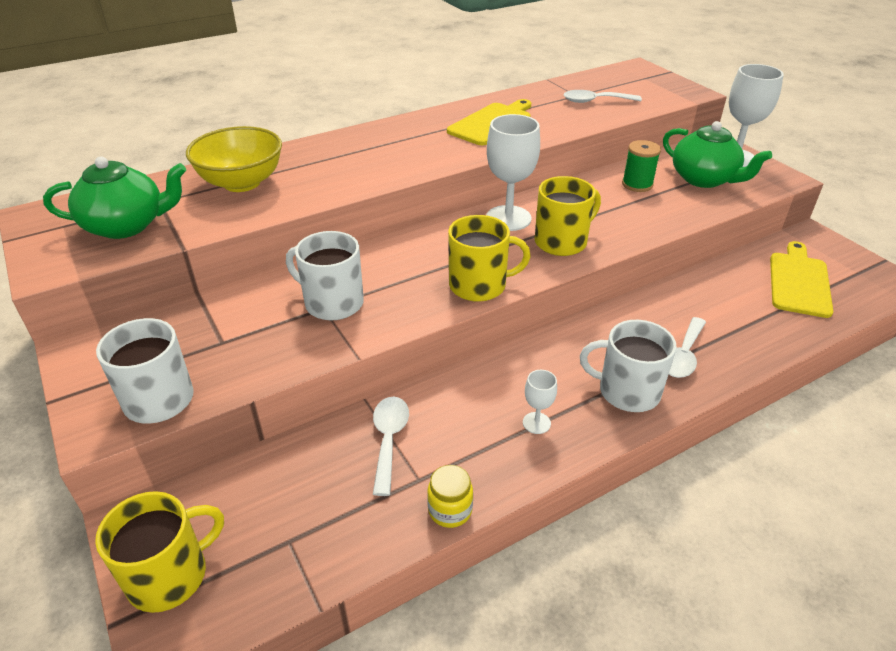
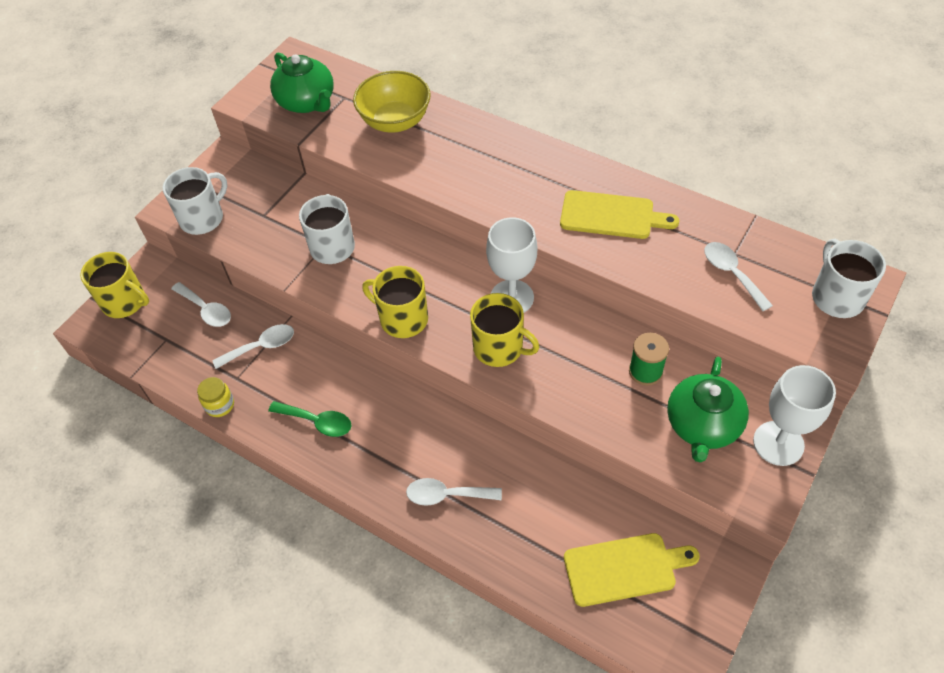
camera: 65 degrees right, 15 degrees up
(280, 478) = (206, 310): none -> white spoon
(479, 285) = (402, 319): yellow mug -> yellow mug turned 150 degrees clockwise
(536, 423) = (317, 422): white goblet -> green spoon
(627, 391) = (381, 468): white mug -> white mug (837, 297)

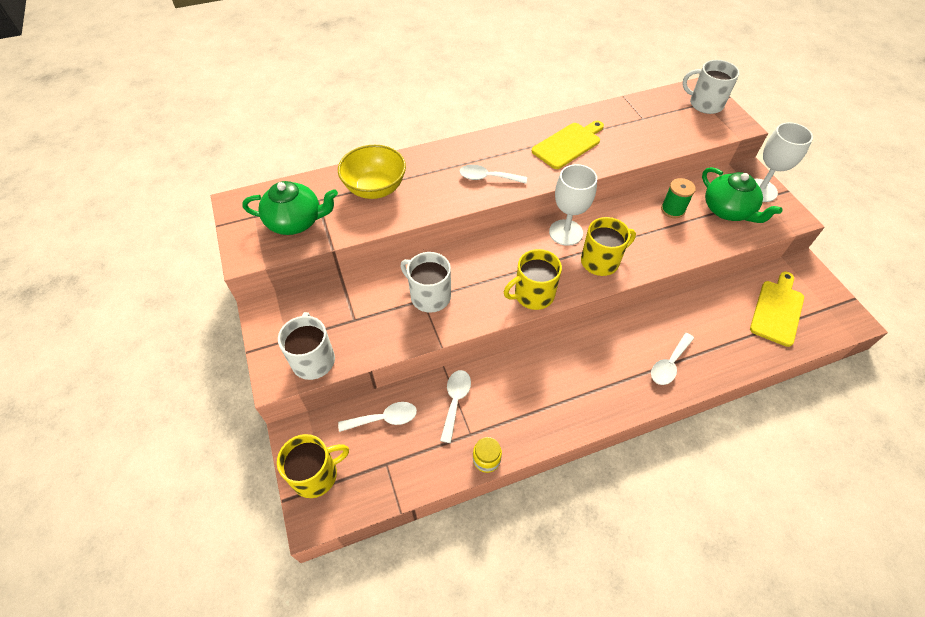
camera: 55 degrees left, 0 degrees up
(317, 422) = (554, 404): green spoon -> none
(731, 273) = (656, 127): white spoon -> white spoon (487, 178)

